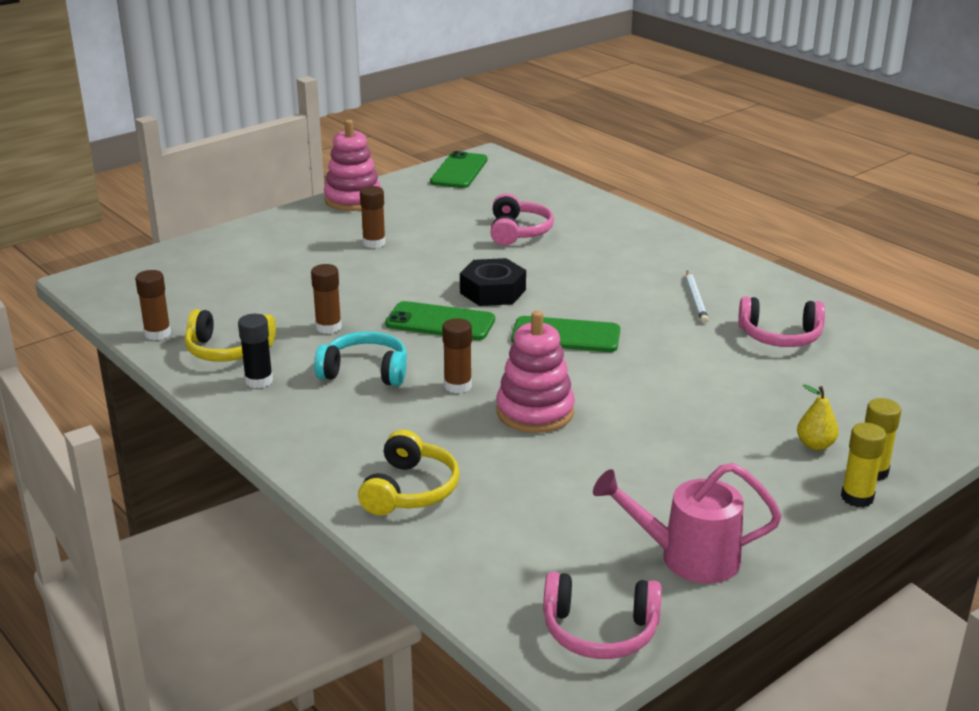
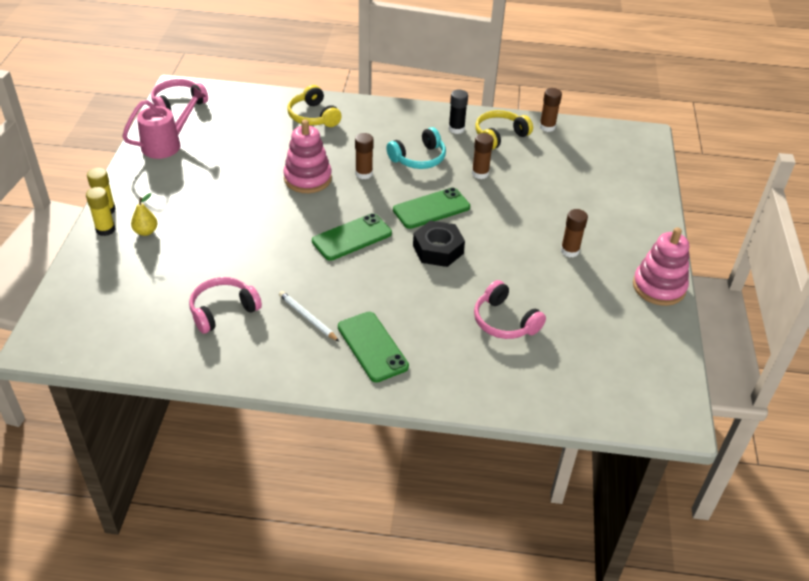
camera: 135 degrees right, 15 degrees up
(459, 171) = (659, 378): green phone -> green phone (372, 347)

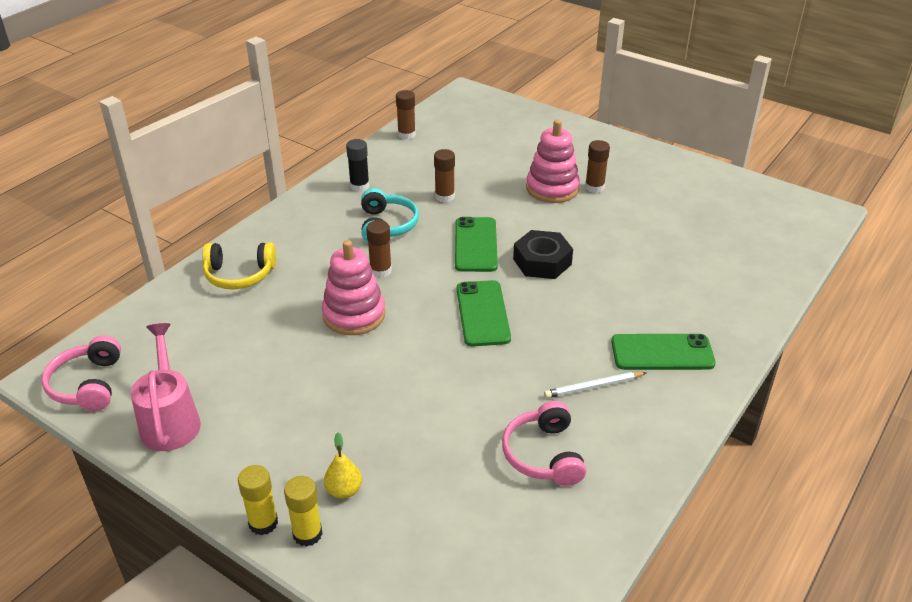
camera: 60 degrees left, 5 degrees down
(499, 136) = (395, 165): yellow headphones -> none
(504, 321) = (668, 257): pink headphones -> none
(659, 287) = (668, 161): pink stacking toy -> pink stacking toy (552, 188)

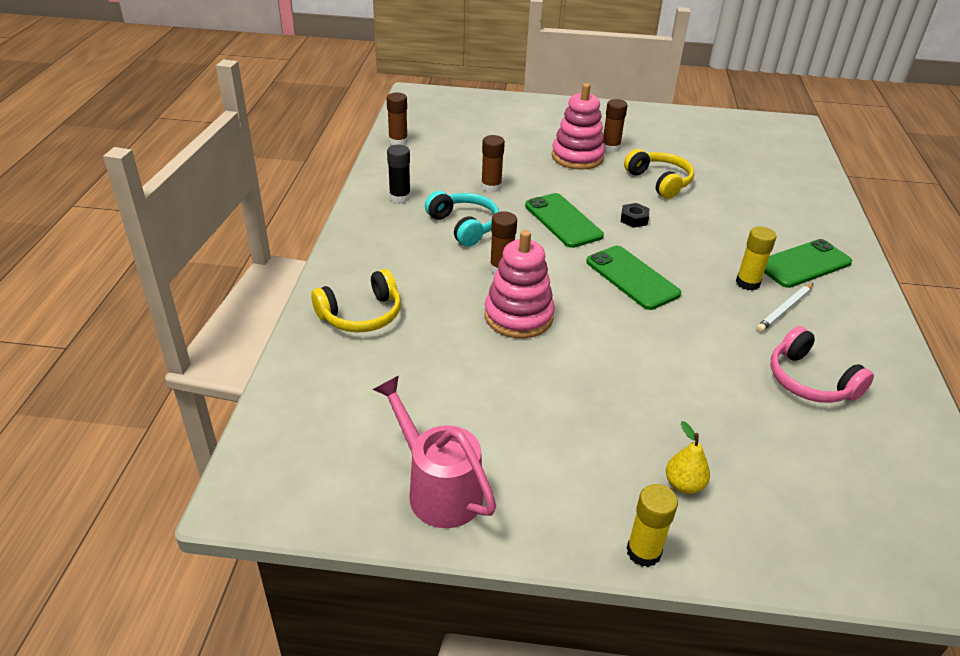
camera: 30 degrees left, 0 degrees up
(87, 384) = (301, 488): pink headphones -> none
(307, 534) = (696, 543): yellow glue stick -> yellow glue stick (747, 283)
(542, 262) = (634, 219): black nut -> black nut, size x0.52
(606, 233) = (659, 181): none -> yellow headphones

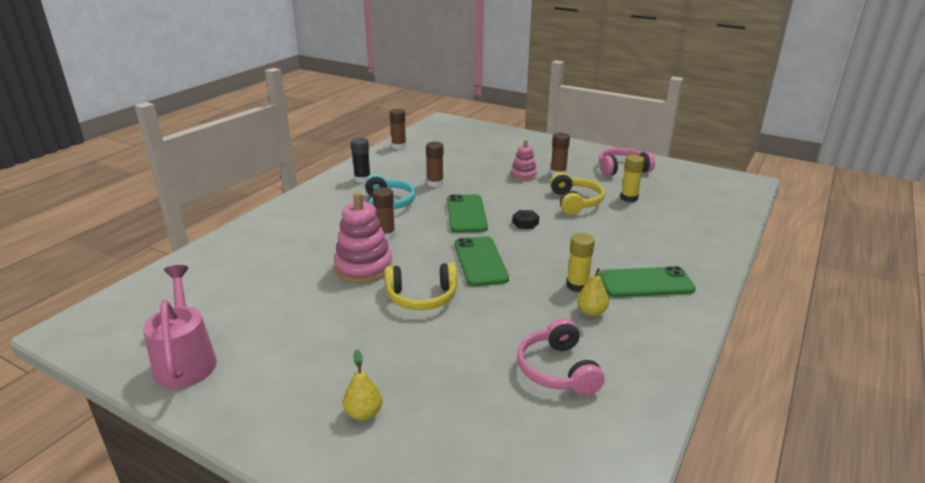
camera: 25 degrees right, 10 degrees down
(361, 315) = (258, 243): yellow headphones -> yellow headphones (422, 297)
(577, 157) = (523, 175): pink stacking toy -> pink stacking toy, size x0.59
(643, 552) = (280, 450): yellow glue stick -> yellow glue stick (629, 198)
(669, 130) = (622, 169): none -> pink headphones
(785, 309) = (591, 312): white pencil -> yellow pear

